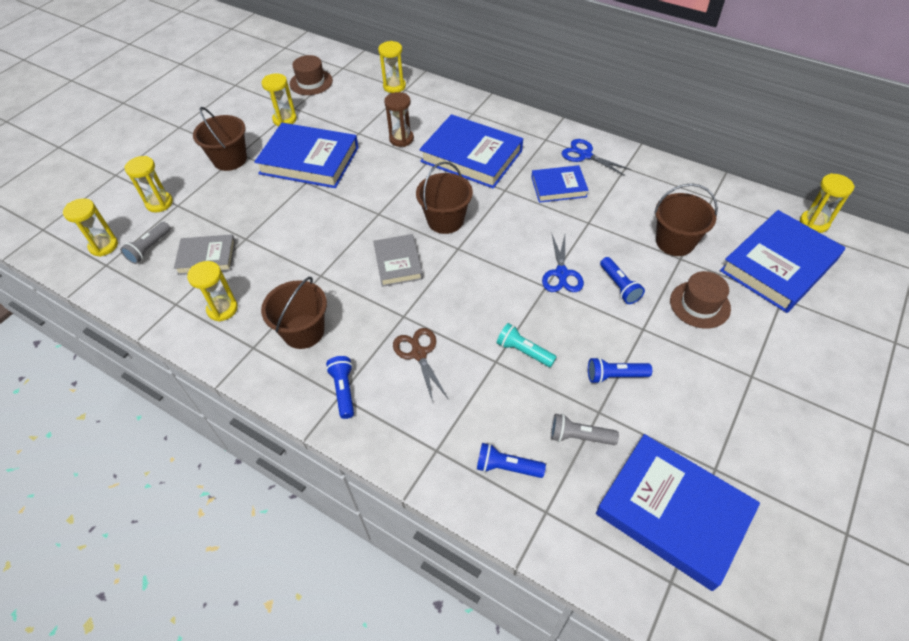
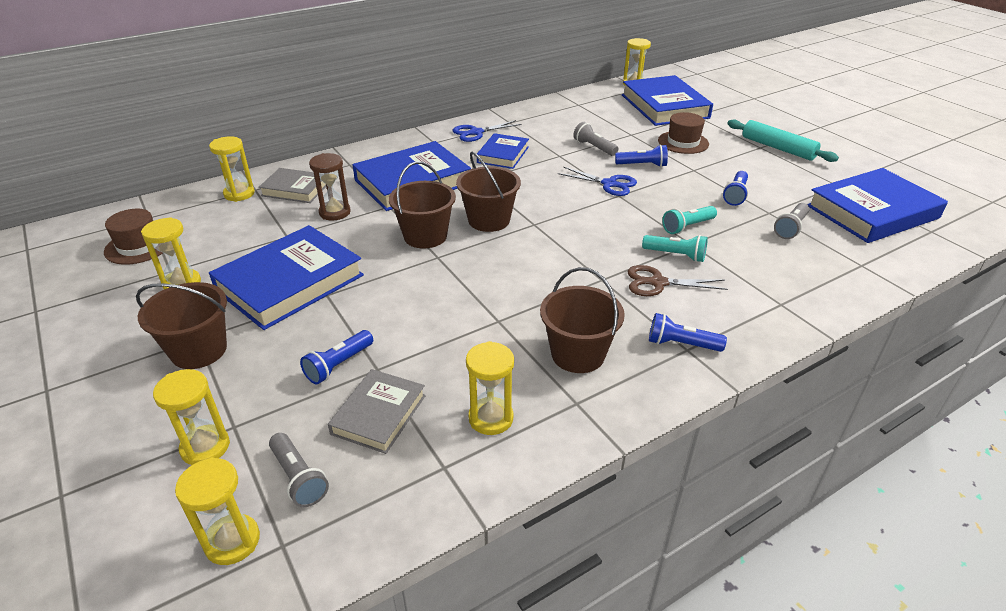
camera: 65 degrees left, 15 degrees down
(398, 263) = (524, 263): grey book -> grey book (295, 189)
(469, 355) = (676, 255): none -> turquoise flashlight
(507, 467) = (811, 271): blue flashlight -> blue flashlight (338, 365)
(625, 240) = (594, 147): none -> grey flashlight
(675, 242) = (612, 131): brown bucket -> brown bucket (425, 236)
(764, 393) = (778, 148): none -> turquoise rolling pin

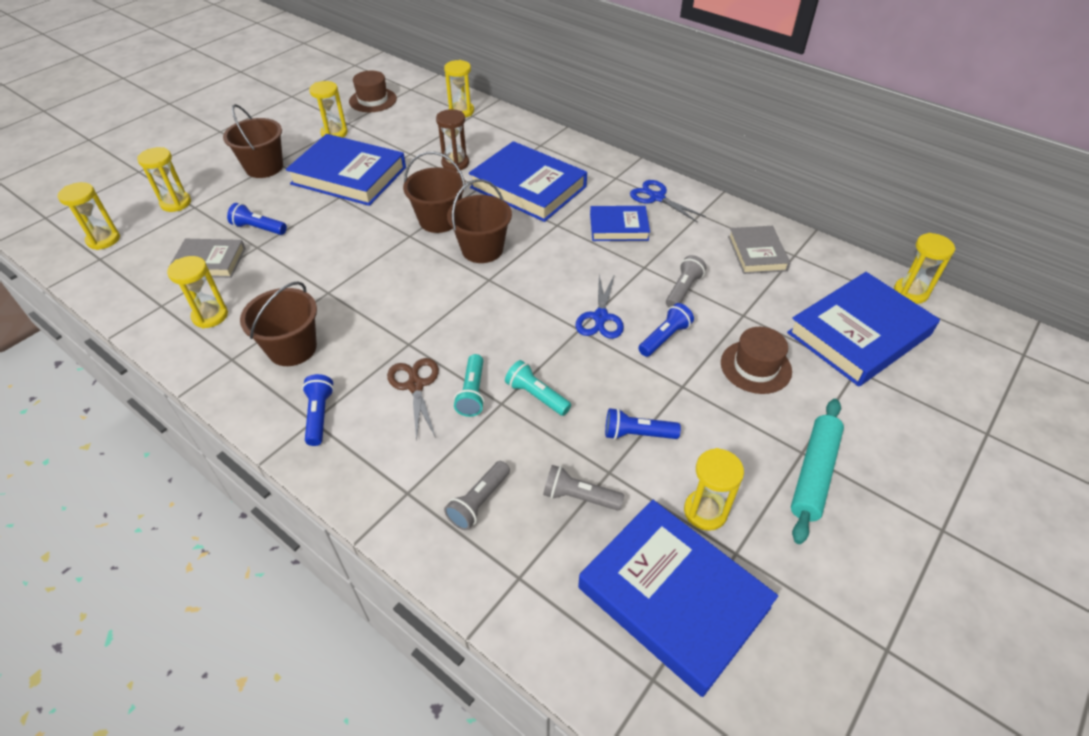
camera: 70 degrees right, 10 degrees up
(295, 189) = (482, 133): grey book -> grey book (757, 253)
(298, 478) = (151, 247): grey flashlight -> grey flashlight (479, 502)
(642, 165) = (664, 338): blue flashlight -> blue flashlight turned 120 degrees counterclockwise
(805, 187) = (705, 511): none -> yellow hourglass

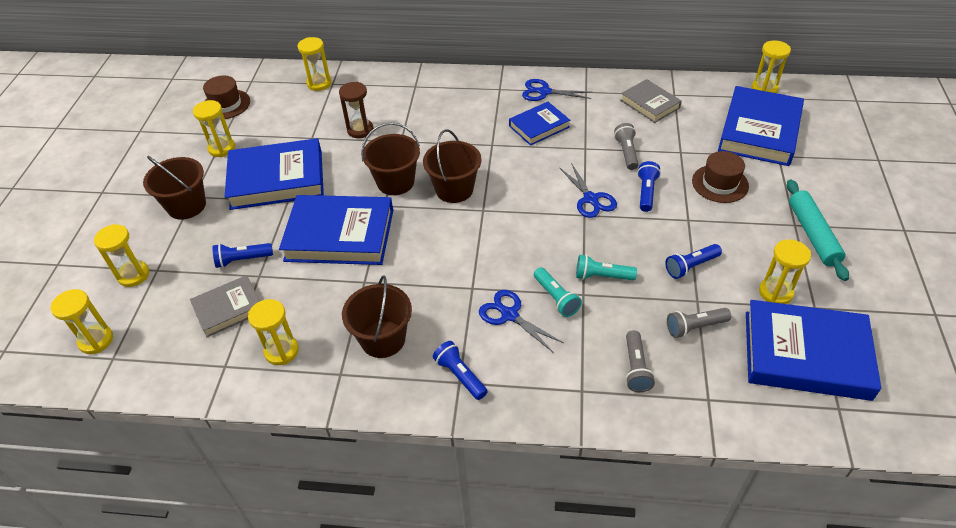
camera: 30 degrees left, 0 degrees up
(415, 385) = (509, 315): brown scissors -> blue scissors
(528, 187) = (440, 124): blue book -> blue book (340, 235)

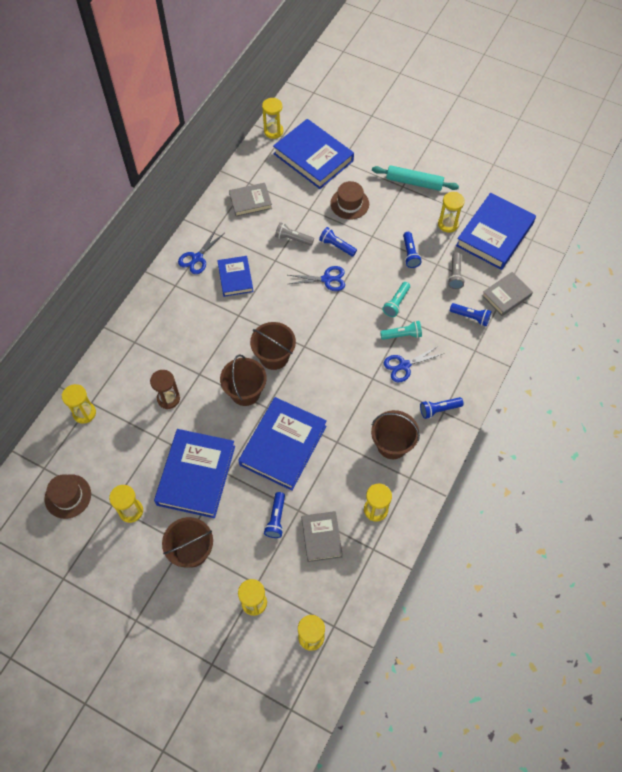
camera: 70 degrees left, 15 degrees up
(636, 368) = (470, 317): grey flashlight -> blue flashlight
(705, 403) = (506, 296): none -> grey book

